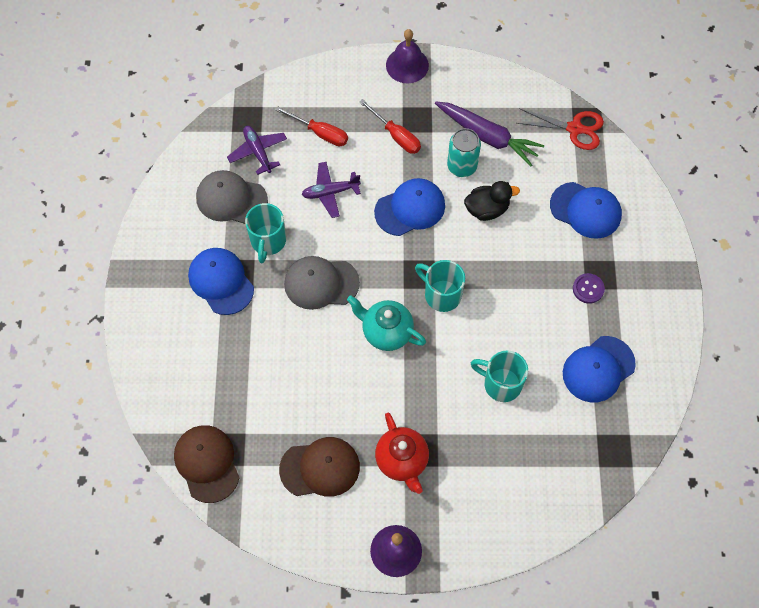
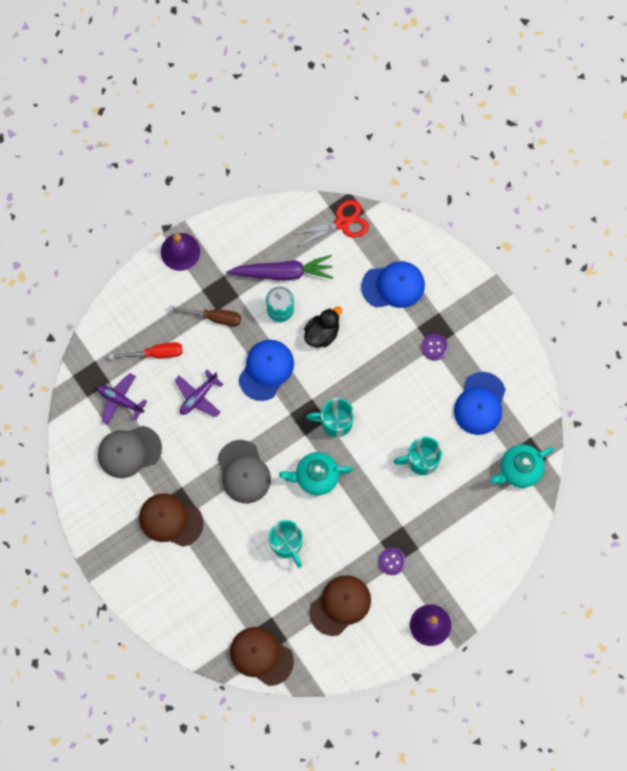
camera: 35 degrees left, 10 degrees up
(221, 281) = (170, 520): blue cap -> brown cap
(268, 241) = (181, 466): turquoise mug -> turquoise mug (287, 544)
(321, 283) = (243, 472): grey cap -> grey cap turned 75 degrees counterclockwise
(396, 136) = (214, 317): red screwdriver -> brown screwdriver
(402, 461) = (392, 561): red teapot -> purple button
(596, 458) = (519, 469): none -> turquoise teapot

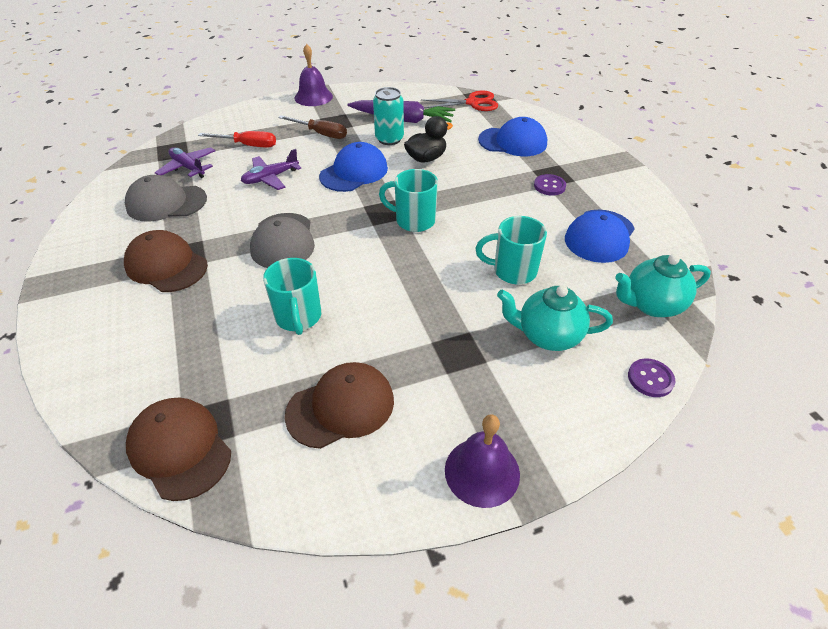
camera: 15 degrees right, 30 degrees down
(316, 476) = (369, 261): turquoise teapot -> turquoise teapot (547, 336)
(392, 561) = (441, 369): purple button -> purple button (650, 379)

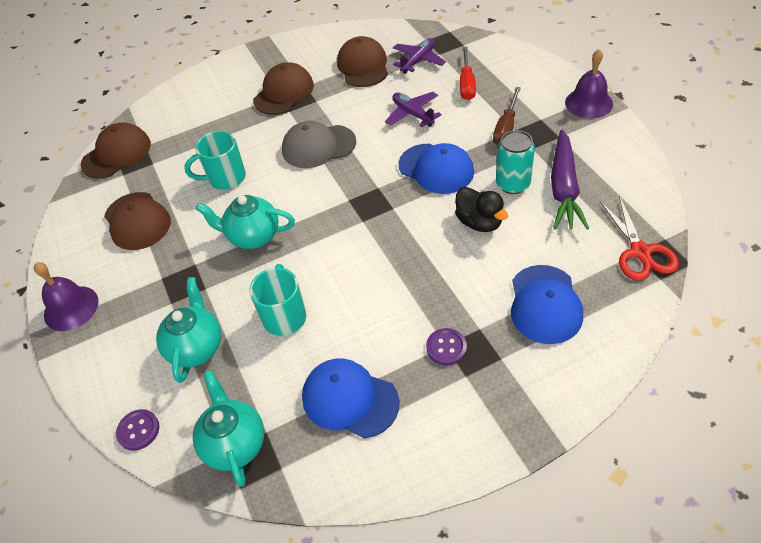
camera: 90 degrees right, 5 degrees up
(166, 203) = (363, 66): grey cap -> brown cap
(402, 293) = (253, 236): none -> turquoise teapot
(414, 220) = (358, 228): turquoise mug -> none

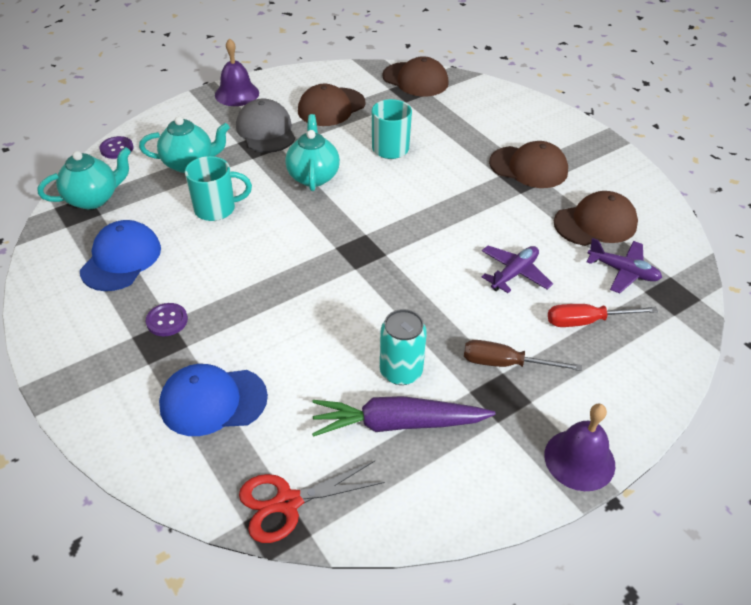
camera: 75 degrees right, 5 degrees down
(318, 146) = (444, 203): grey cap -> grey cap (266, 131)
(436, 169) = (420, 300): blue cap -> none
(479, 222) = (335, 341): black duck -> none

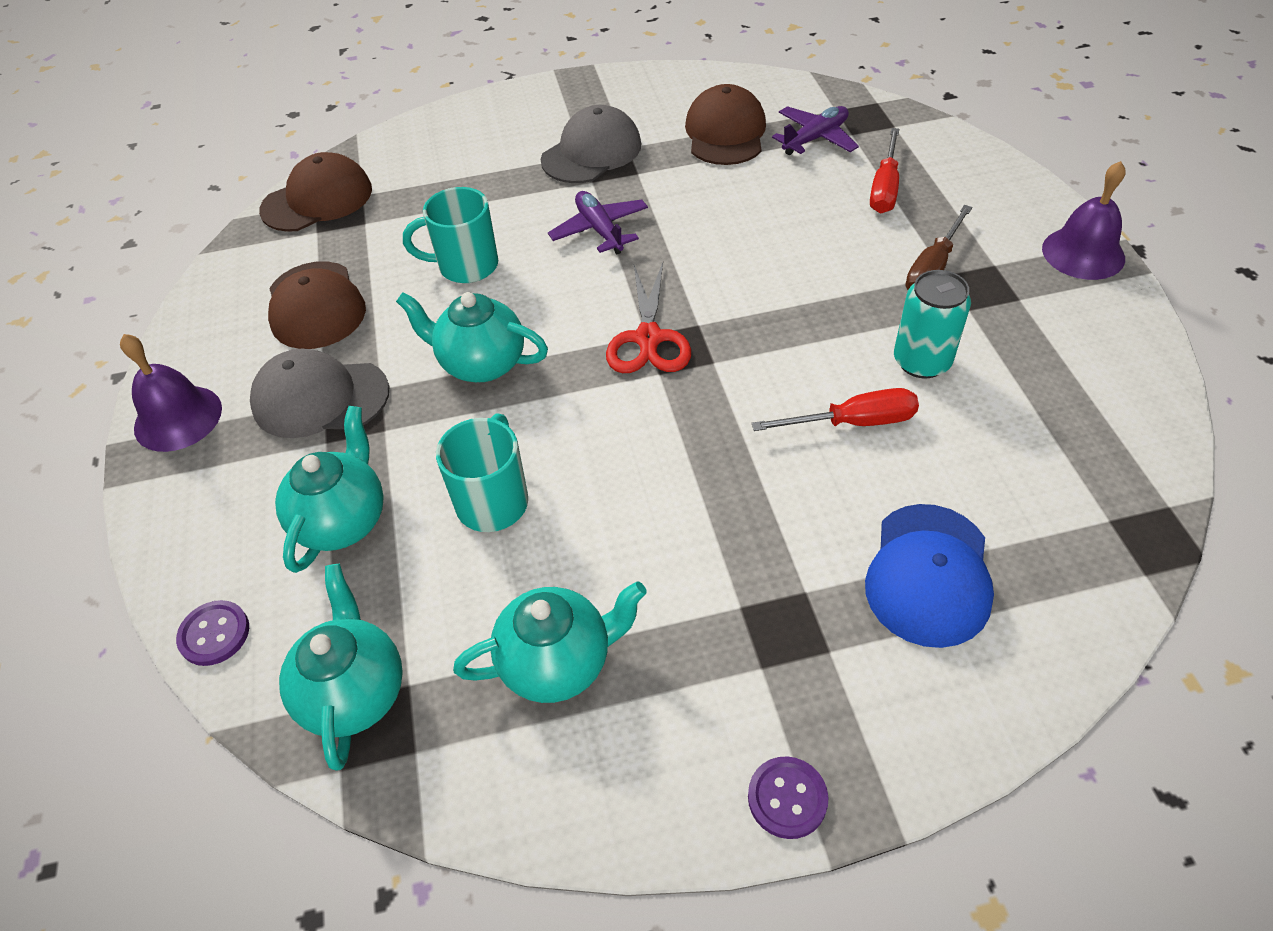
camera: 65 degrees left, 5 degrees up
(121, 259) = (558, 662): blue cap -> turquoise teapot
(167, 321) = (741, 611): purple button -> purple button (787, 798)
(287, 503) = (1119, 520): red scissors -> red scissors (648, 339)
(328, 344) = (853, 422): none -> red screwdriver
(397, 424) = (1008, 385): purple carrot -> none
(514, 273) = (784, 220): purple plane -> purple plane (600, 230)
(528, 167) = (591, 152): brown cap -> grey cap

